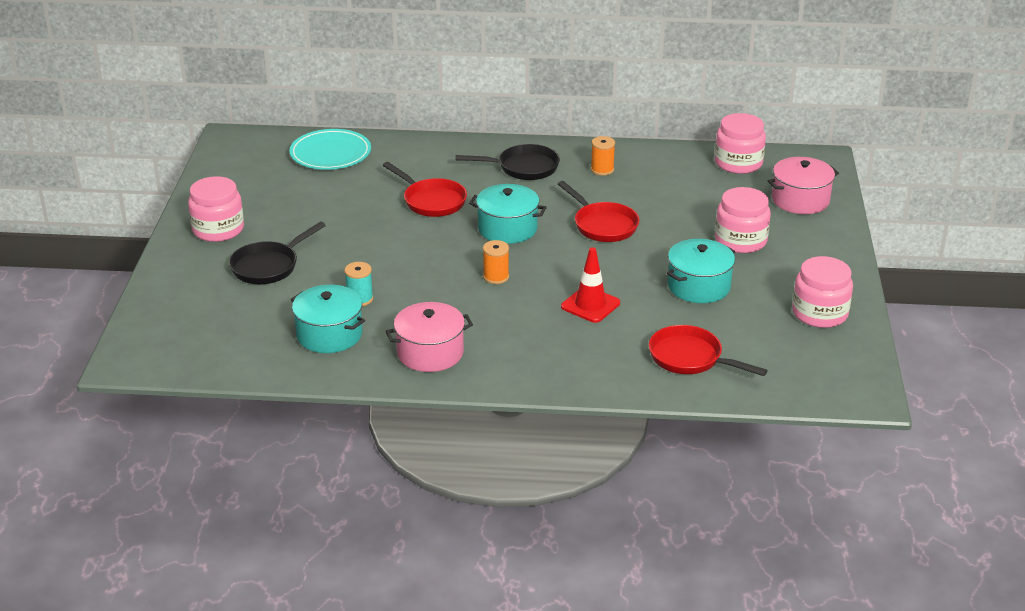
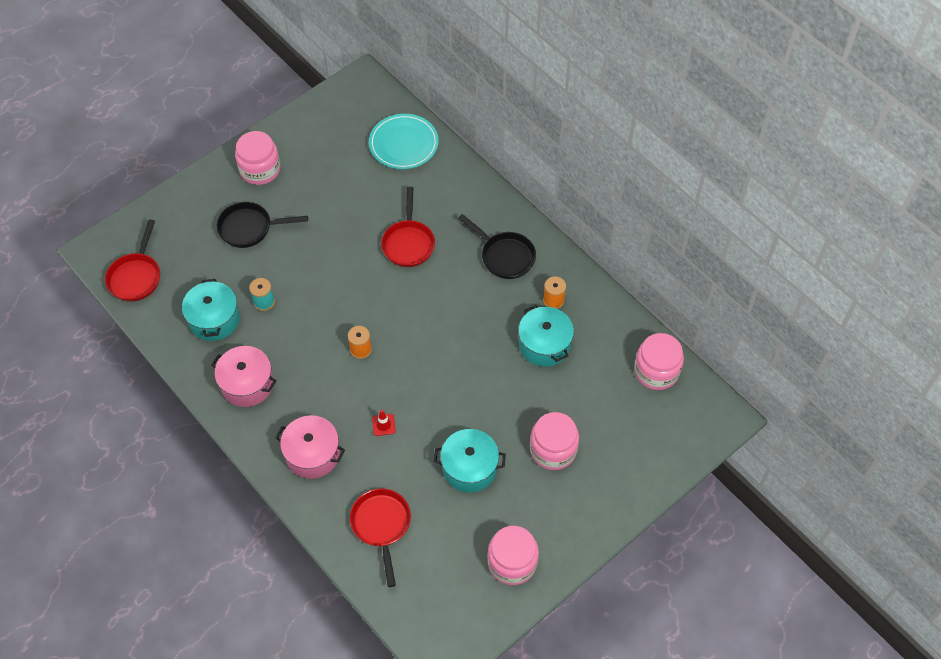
camera: 45 degrees right, 25 degrees up
(507, 228) = (422, 309): turquoise pot -> turquoise pot (544, 344)
(590, 305) = (383, 425): red traffic cone -> red traffic cone, size x0.56
(603, 225) = (484, 357): red pan -> red pan (136, 277)
(800, 200) = (648, 446): pink pot -> pink pot (312, 454)

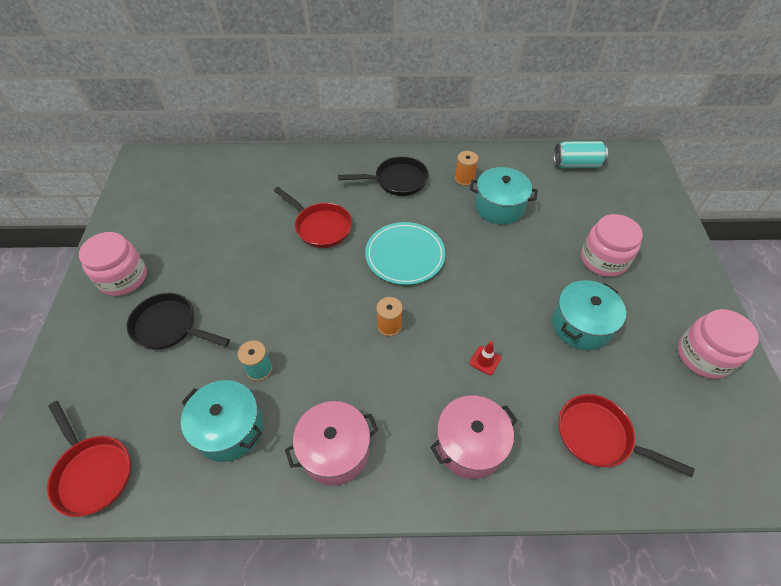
camera: 50 degrees left, 5 degrees down
(249, 228) = (169, 327): black pan -> black pan turned 75 degrees clockwise
(403, 144) = (229, 173): turquoise plate -> turquoise plate (405, 255)
(656, 371) = (576, 164): pink jar -> turquoise can

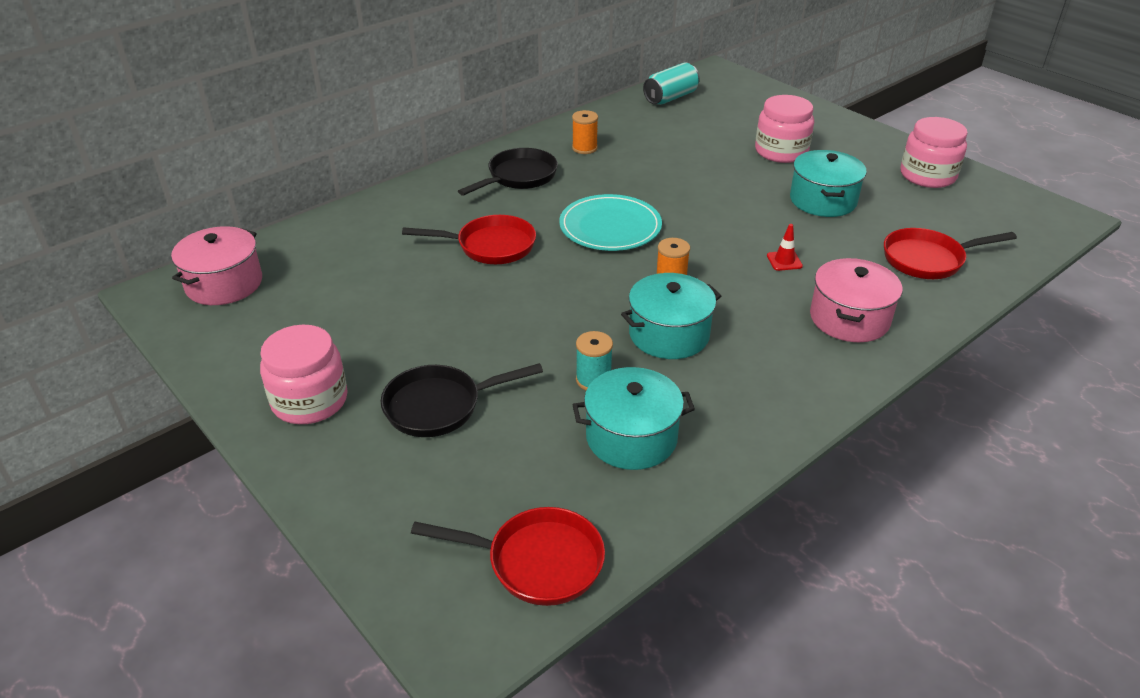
camera: 40 degrees left, 15 degrees down
(335, 450) = (751, 390): pink pot -> pink pot (224, 284)
(499, 206) = (646, 154): turquoise pot -> turquoise pot (669, 334)

